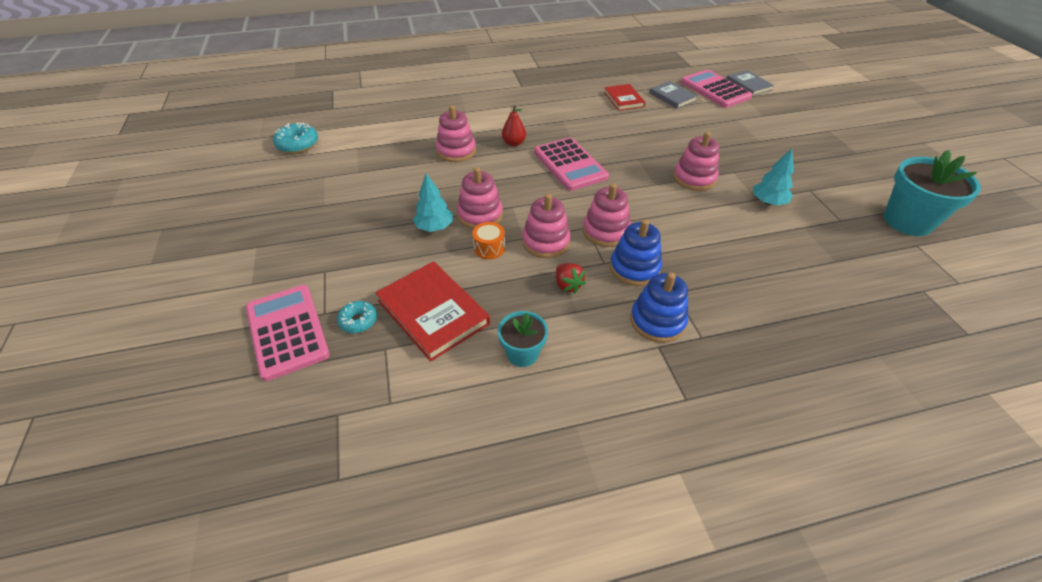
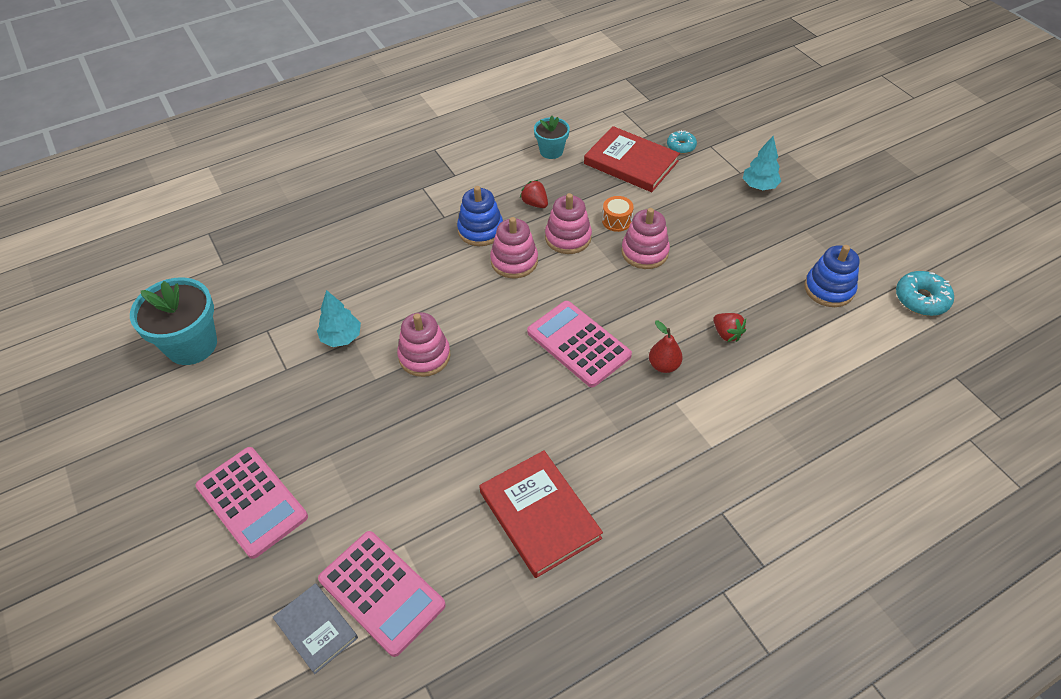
camera: 165 degrees right, 5 degrees up
(287, 331) = (724, 130): pink calculator -> pink calculator (252, 502)
(434, 227) = (679, 229): turquoise tree -> turquoise tree (759, 186)
(456, 151) = (726, 334): pink stacking toy -> red strawberry
(623, 99) = (539, 515): red book -> red book, size x1.63
(657, 321) = (457, 191): blue stacking toy -> blue stacking toy (829, 289)
(672, 97) = (458, 545): grey book -> none

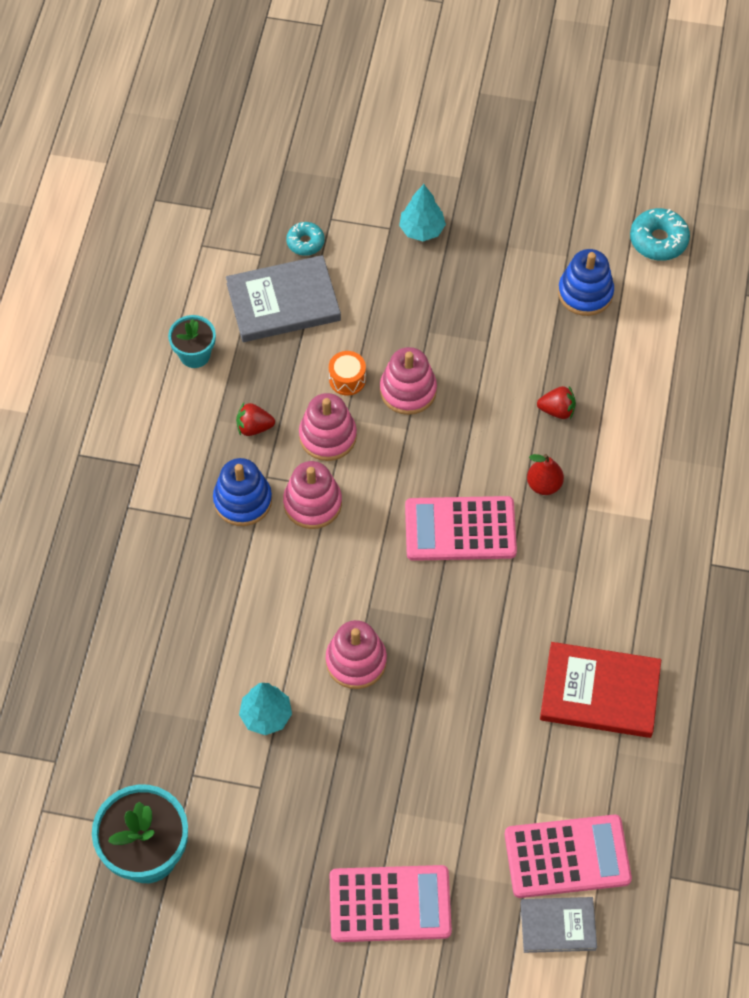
camera: 50 degrees left, 10 degrees up
(631, 162) = (283, 302): red book -> grey book

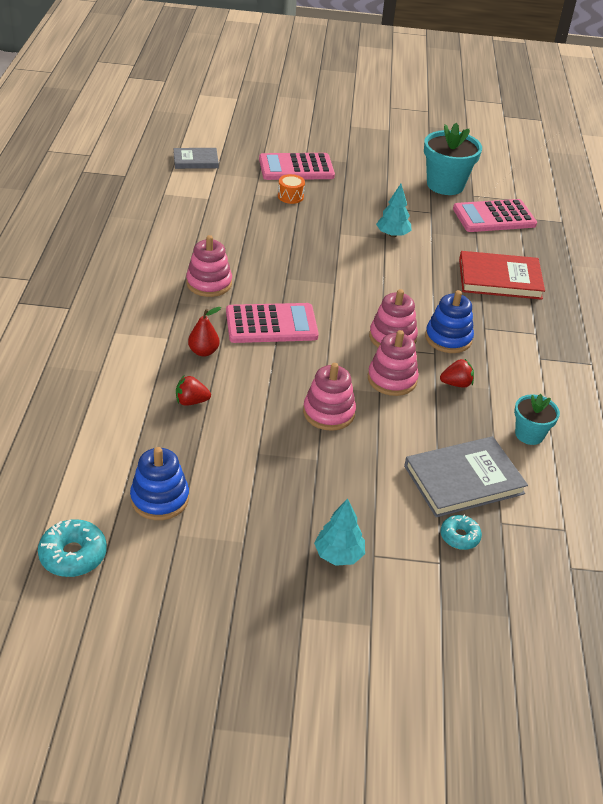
camera: 170 degrees right, 20 degrees down
(347, 379) = (385, 419): orange drum -> orange drum (290, 196)
(356, 661) = (338, 258): pink stacking toy -> pink stacking toy (209, 283)
(567, 857) = (189, 182): pink calculator -> pink calculator (494, 217)
(600, 692) = (164, 245): red book -> red book (500, 279)

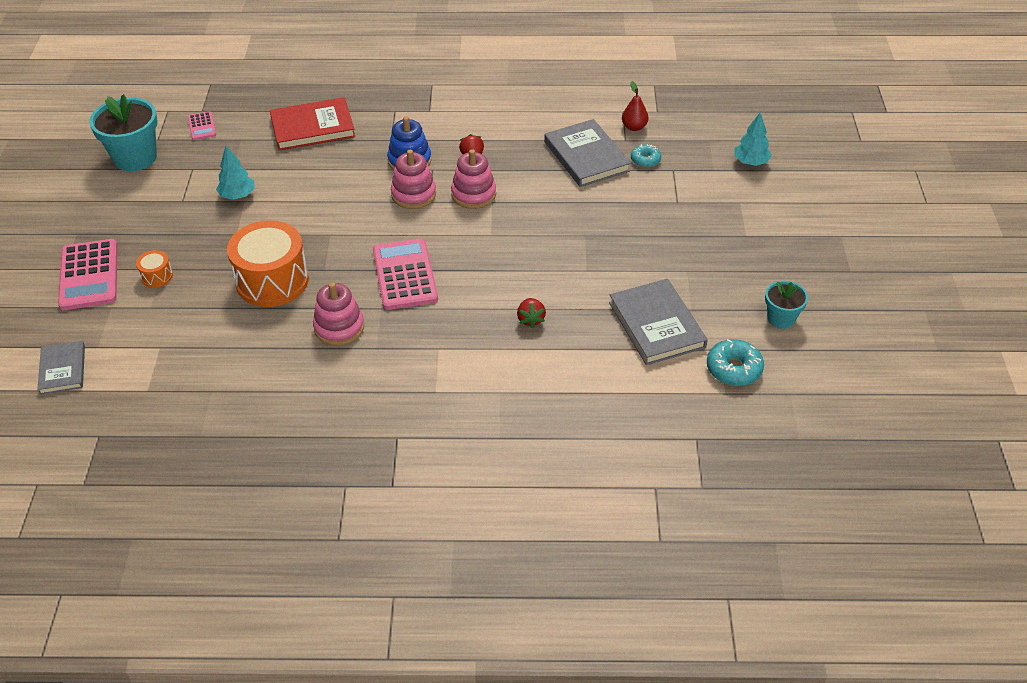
camera: 90 degrees left, 5 degrees up
(160, 498) = (657, 325): blue stacking toy -> grey book
(203, 352) = (456, 319): red pear -> red pear (634, 127)
(275, 250) = (272, 281): none -> orange drum
(328, 412) = (526, 231): pink stacking toy -> none
(339, 555) = (683, 219): turquoise tree -> turquoise tree (750, 162)
(494, 217) = (202, 126): pink calculator -> pink calculator, size x0.50
(500, 279) = (312, 127): red book -> red book turned 75 degrees clockwise
(529, 434) = (526, 121): turquoise flower pot -> turquoise flower pot (781, 318)

